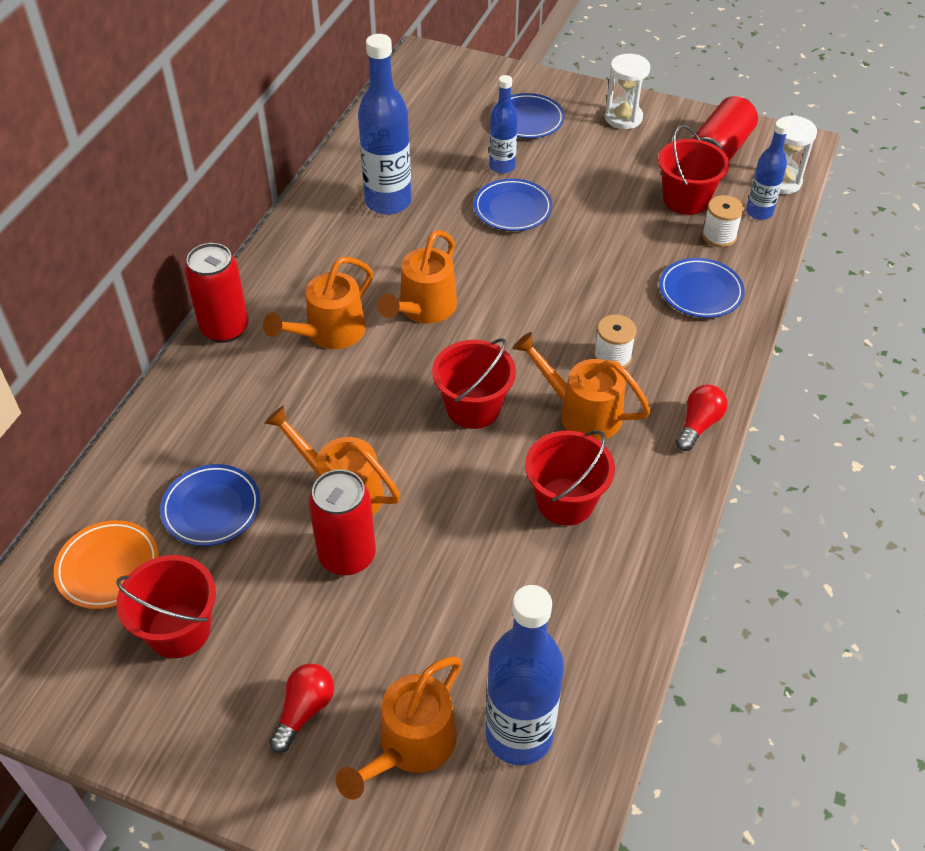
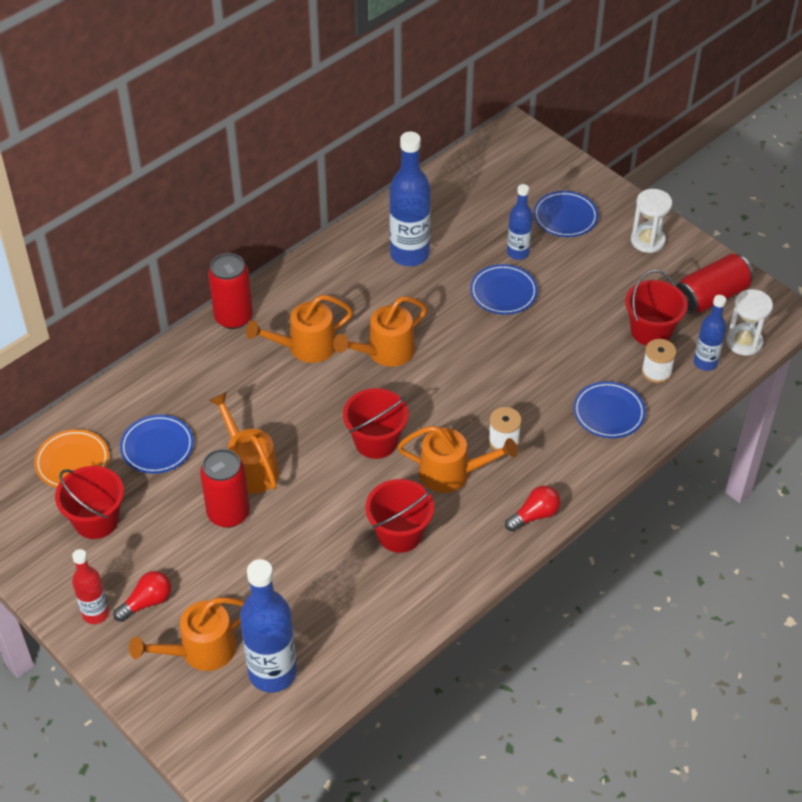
camera: 25 degrees right, 0 degrees up
(243, 755) = (95, 613): none -> red bottle
(581, 412) = (452, 473): orange watering can -> orange watering can turned 135 degrees clockwise

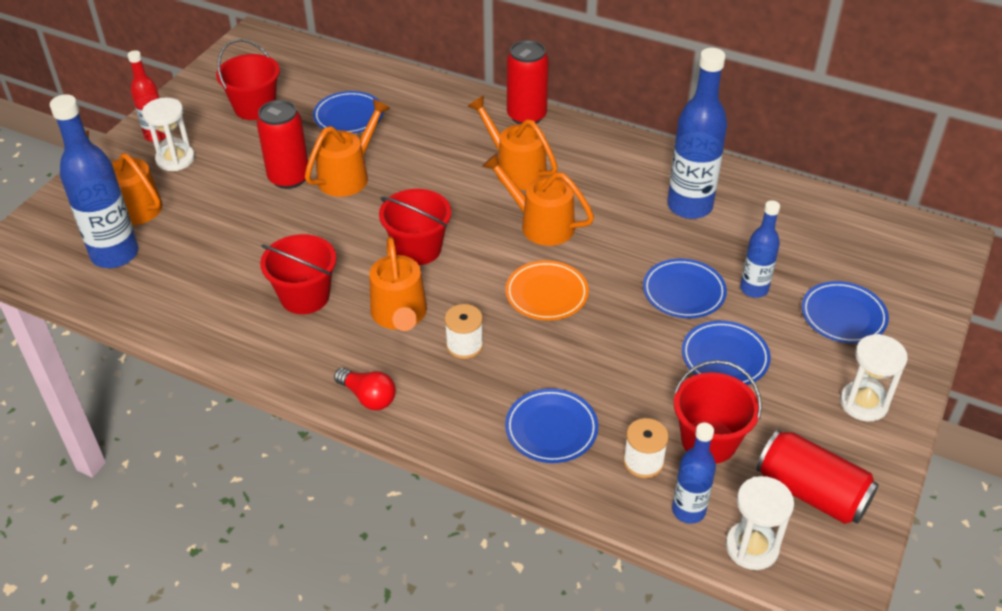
camera: 70 degrees right, 5 degrees down
(72, 462) = (312, 77): orange plate -> orange plate (546, 294)
(147, 602) = (175, 159): red light bulb -> white hourglass
(578, 294) = (725, 357): none -> blue plate

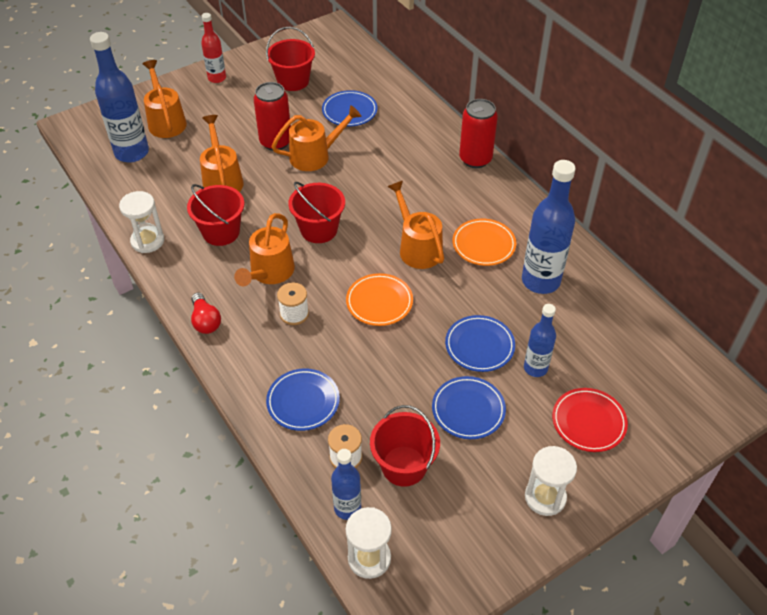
camera: 30 degrees right, 5 degrees up
(175, 159) = (216, 100): white hourglass -> white hourglass (147, 241)
(515, 169) = (433, 198): orange watering can -> orange watering can (222, 179)
(605, 194) = (483, 245): none -> orange plate
(811, 492) = (446, 542): red can -> none
(843, 316) = (588, 422): blue plate -> red plate

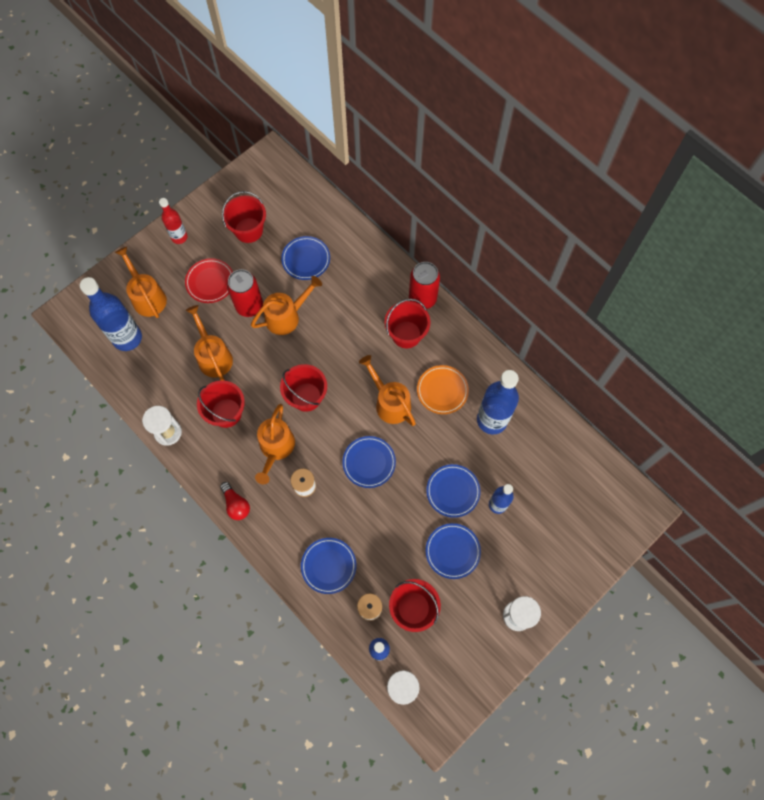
camera: 10 degrees left, 20 degrees up
(379, 302) = (369, 462): orange plate -> blue plate
(450, 188) = (406, 334): none -> red bucket
(588, 422) = (541, 546): red plate -> red plate (210, 282)

